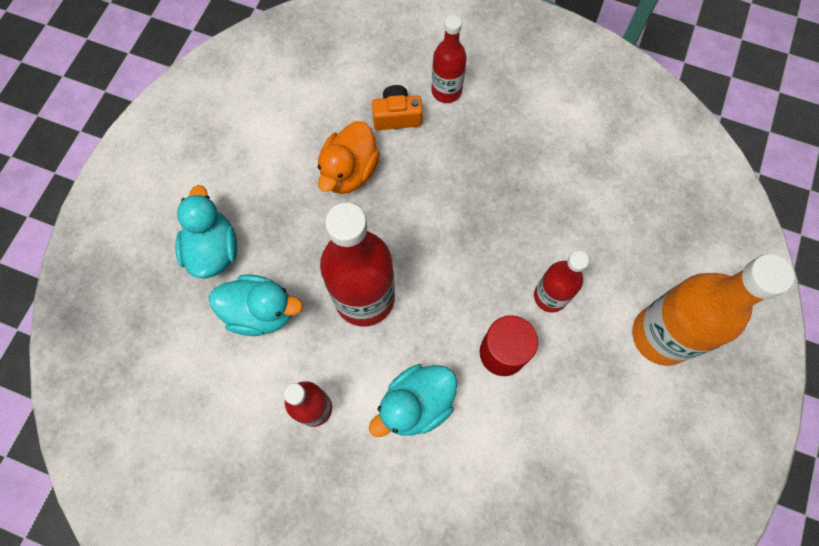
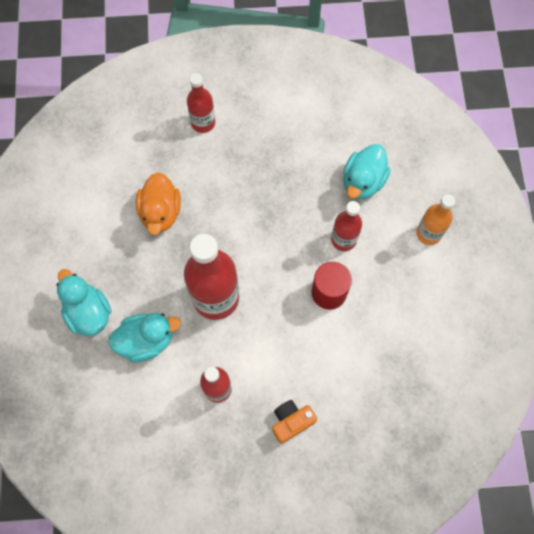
camera: 25 degrees left, 0 degrees up
(397, 116) = (175, 157): orange camera -> orange camera (291, 421)
(416, 404) = (286, 354): turquoise duck -> turquoise duck (363, 181)
(661, 336) = (428, 233): orange bottle -> orange bottle, size x0.56

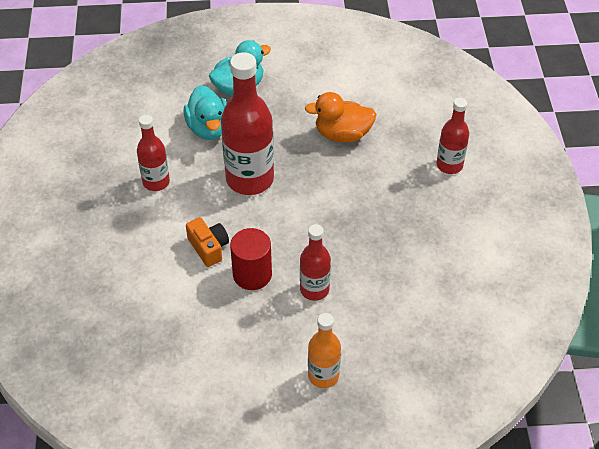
camera: 90 degrees right, 20 degrees down
(291, 421) = (116, 240): orange camera -> orange camera (208, 248)
(363, 181) = (388, 310): turquoise duck -> none

